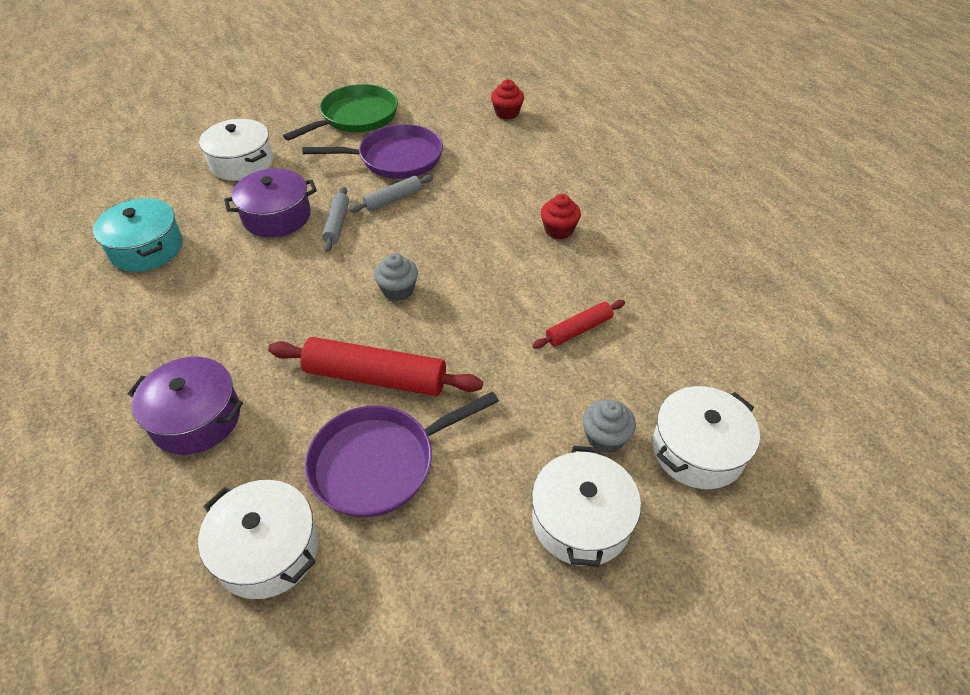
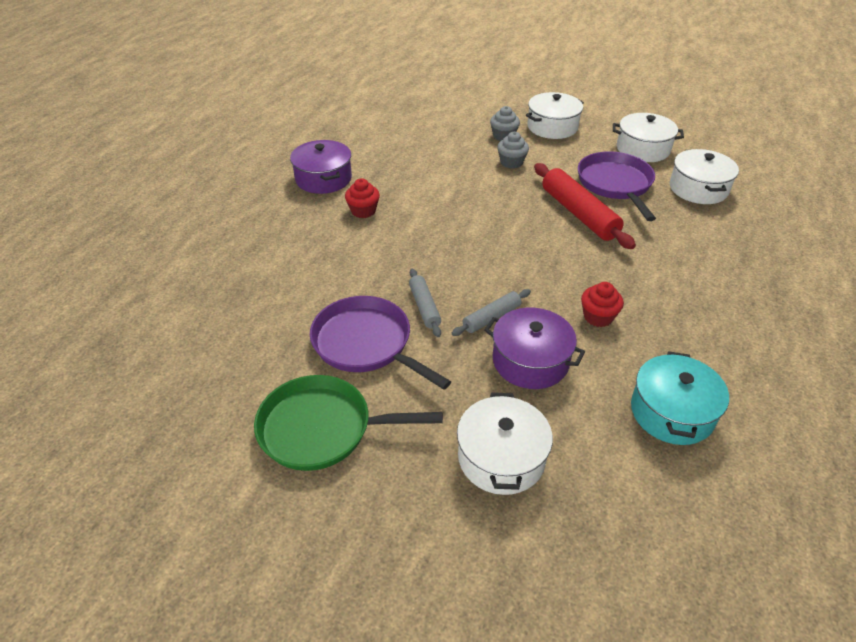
camera: 130 degrees left, 5 degrees down
(196, 418) = (703, 257): purple pot -> purple pot (323, 179)
(380, 463) = (616, 184): purple pan -> purple pan turned 120 degrees counterclockwise
(393, 199) = (424, 307): grey rolling pin -> grey rolling pin turned 60 degrees clockwise
(398, 290) = (510, 245): grey cupcake -> grey cupcake (511, 162)
(507, 113) = (210, 316): red cupcake -> red cupcake (598, 317)
(579, 329) = (446, 168): red rolling pin -> none
(697, 450) = (474, 115): white pot -> white pot (643, 149)

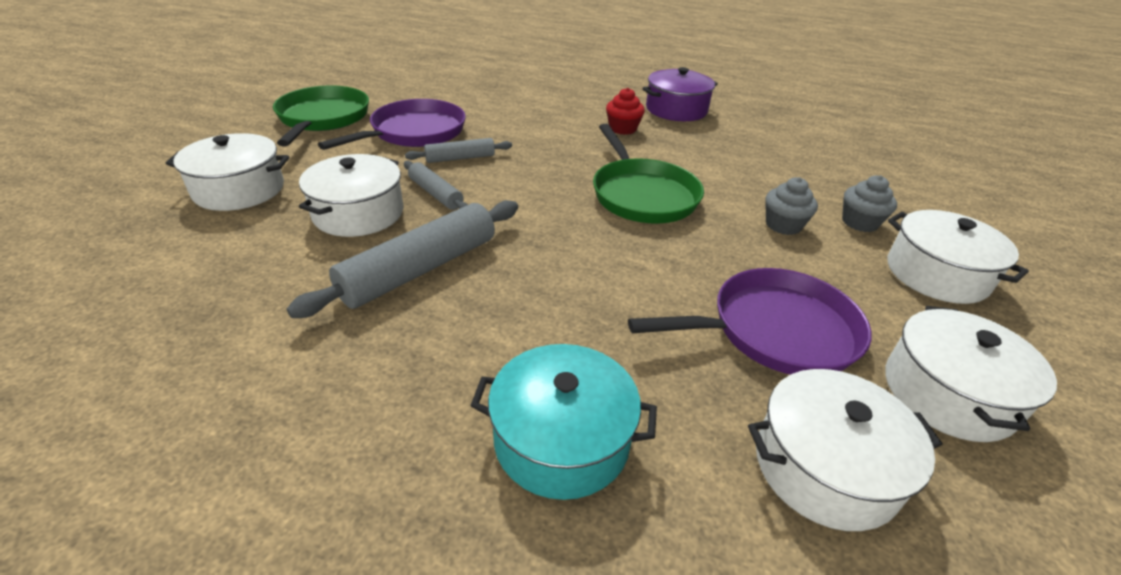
camera: 85 degrees right, 5 degrees down
(480, 212) = (642, 195): none -> green pan
(530, 361) = (358, 213): purple pot -> white pot
(579, 214) = (663, 277): red rolling pin -> none
(598, 317) = (420, 269): red cupcake -> grey rolling pin
(671, 412) = (223, 309): turquoise pot -> turquoise pot (561, 439)

